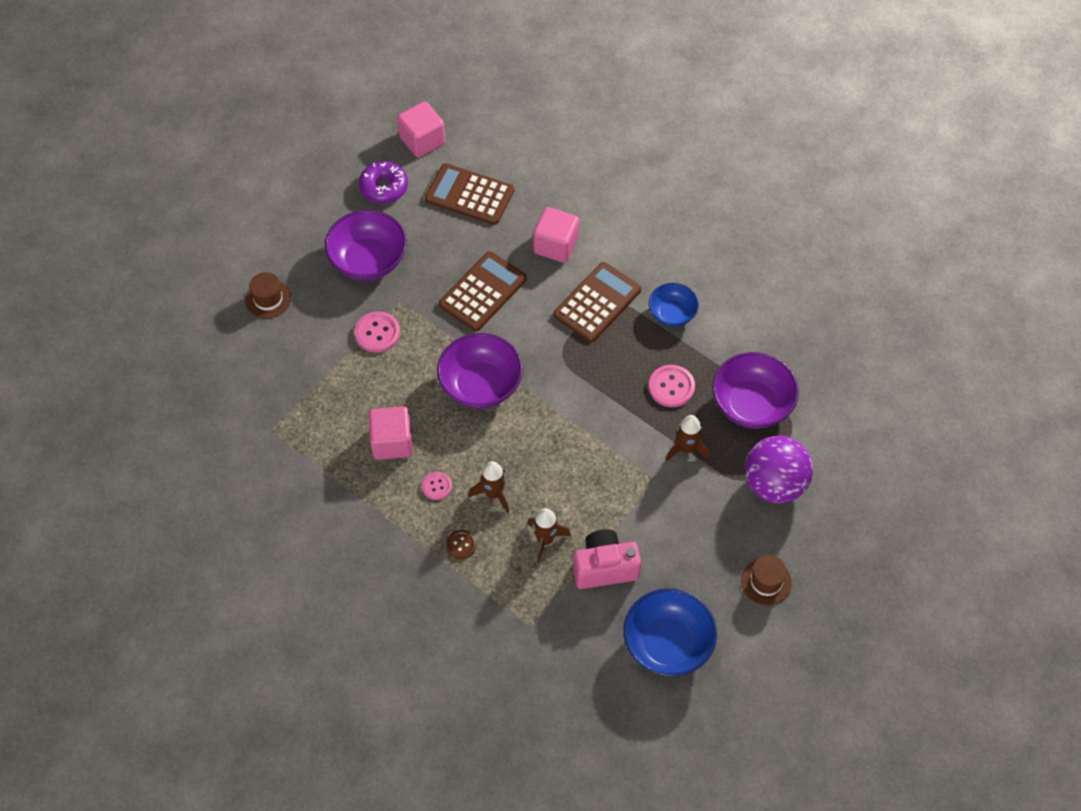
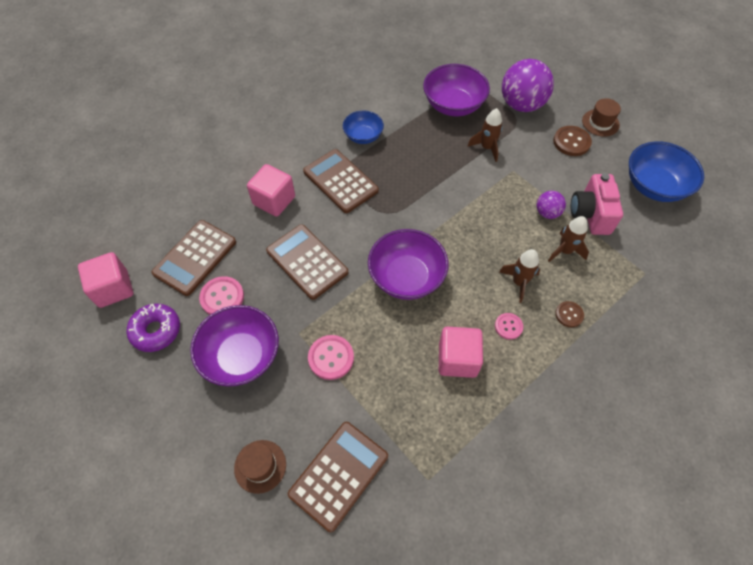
camera: 80 degrees left, 0 degrees up
(267, 359) = (338, 475): none -> brown calculator
(597, 520) = (547, 213): none -> purple ball
(671, 387) = (430, 147): pink button -> pink button (222, 297)
(721, 546) = (571, 142): none -> brown button

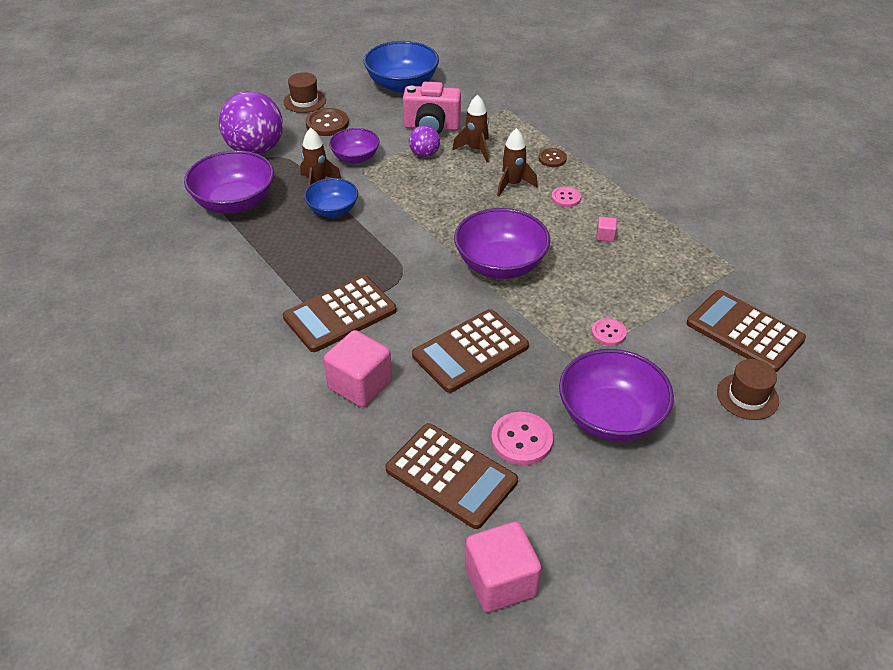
camera: 85 degrees left, 15 degrees down
(156, 331) = (575, 515): purple donut -> none
(331, 358) = (608, 333): pink button -> pink button, size x0.63
(363, 136) = (262, 288): blue bowl -> blue bowl (333, 210)
(457, 359) = (605, 236): pink cube -> pink cube, size x0.44
(528, 166) = (355, 157): none -> purple bowl

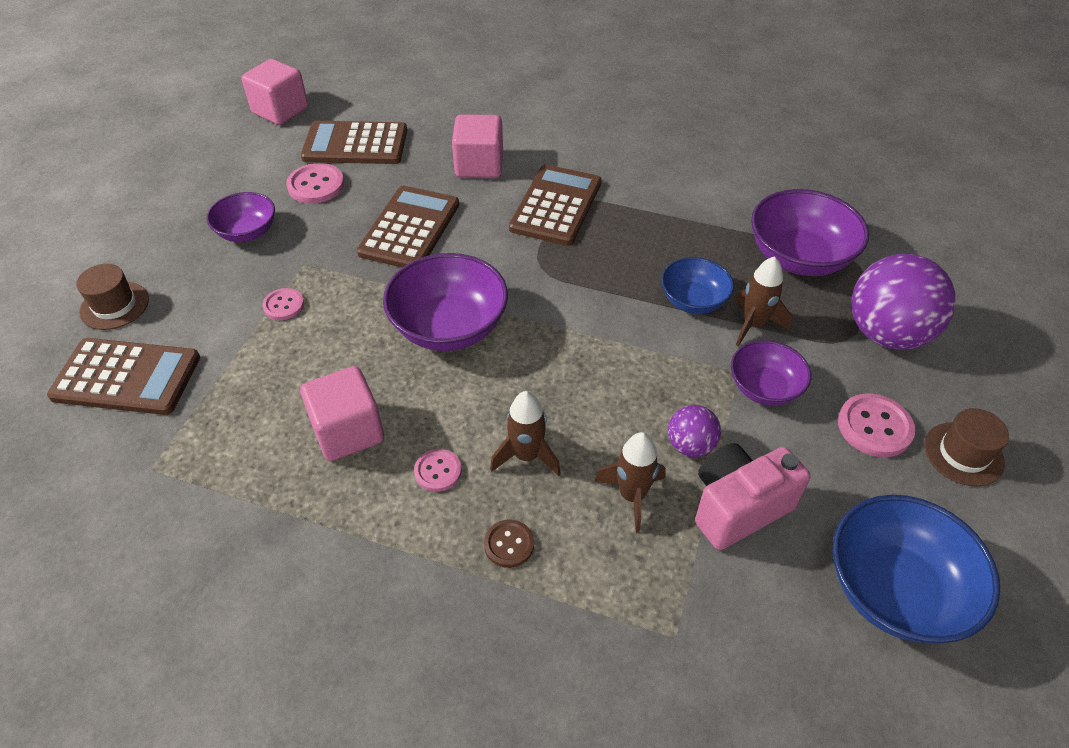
camera: 145 degrees right, 5 degrees up
(327, 124) = (874, 427): brown button -> pink button
(605, 236) = (348, 431): pink cube -> pink cube, size x2.30
(610, 417) = (247, 232): purple bowl -> purple bowl, size x0.61

